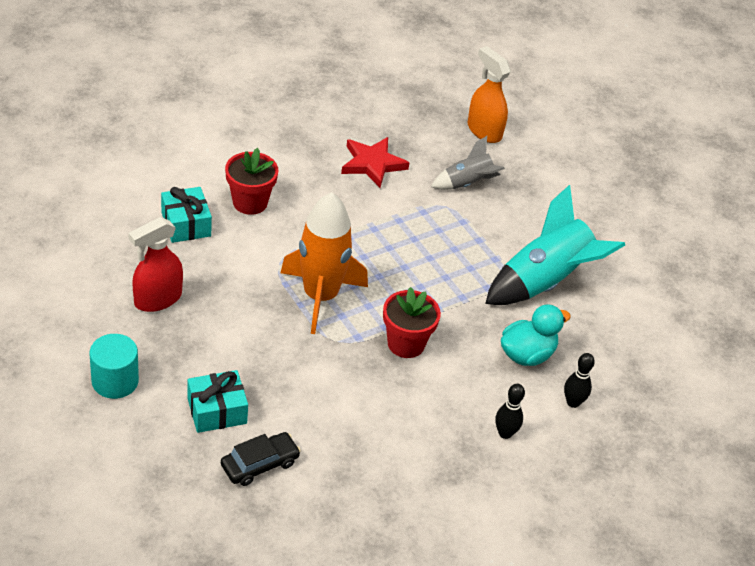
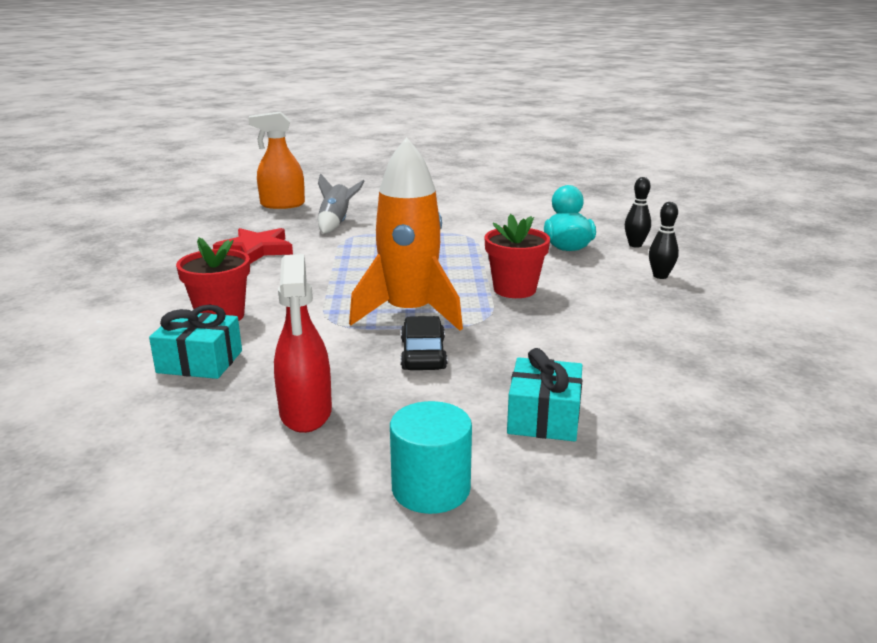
camera: 55 degrees left, 20 degrees down
(260, 464) = (652, 409): black car -> black car (423, 354)
(544, 282) = (486, 224): turquoise rocket -> none

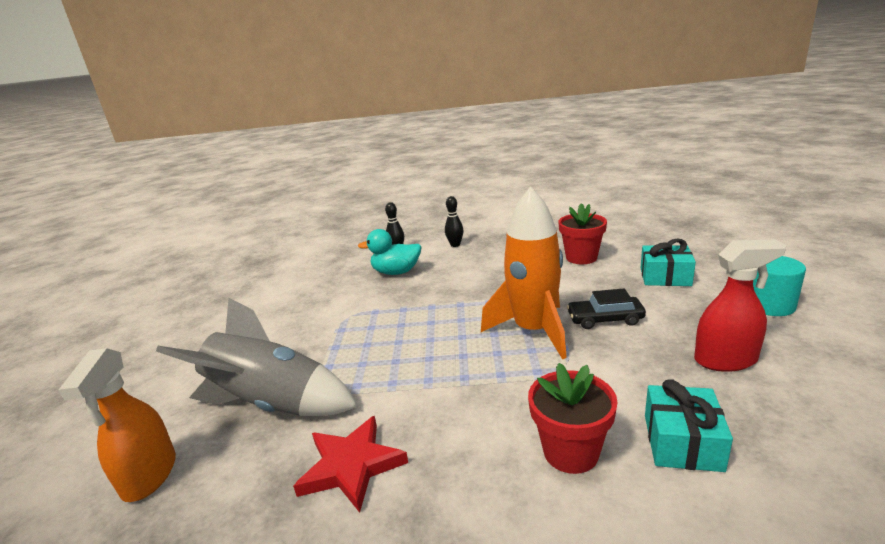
camera: 85 degrees left, 0 degrees up
(336, 223) = (272, 404): grey rocket -> grey rocket, size x1.80
(514, 289) = (480, 290): red flower pot -> red flower pot (581, 257)

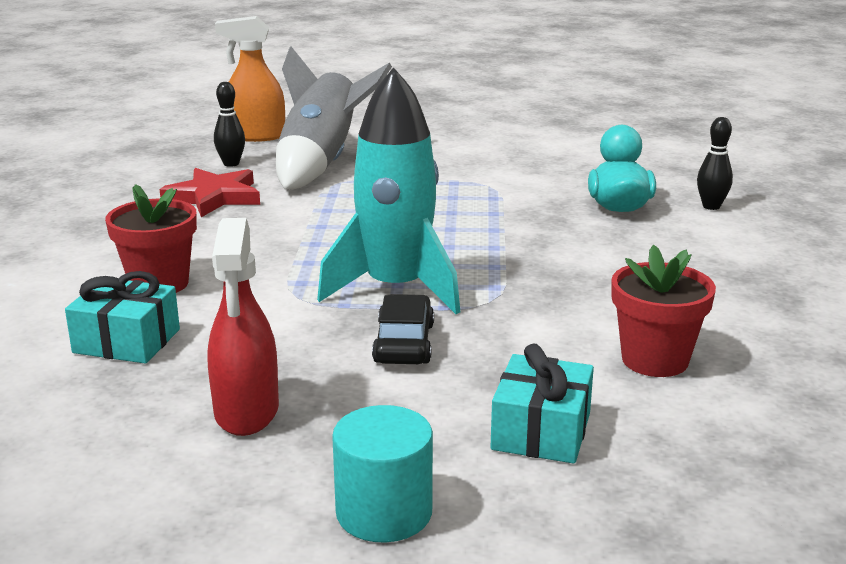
camera: 90 degrees right, 0 degrees up
(455, 245) = (735, 250): black bowling pin -> black bowling pin (231, 164)
(533, 330) = (396, 289): orange rocket -> turquoise rocket

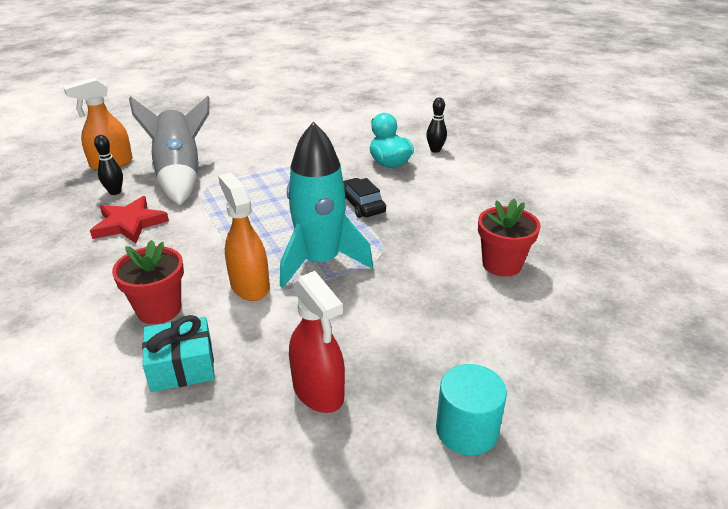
camera: 30 degrees left, 10 degrees up
(282, 289) = (249, 285): none -> orange spray bottle
(404, 343) = (363, 301): black car -> black car (361, 205)
(541, 431) = (492, 335): turquoise gift -> none

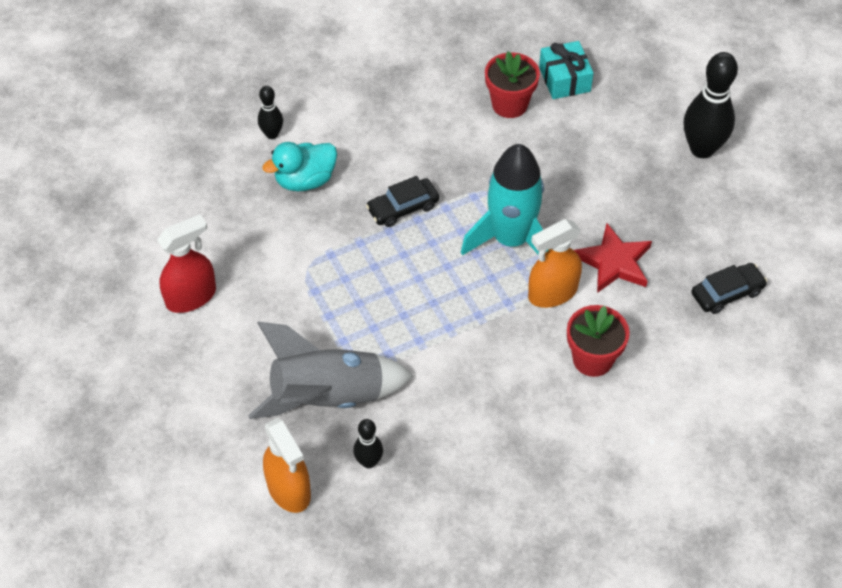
camera: 90 degrees left, 20 degrees up
(129, 224) = (444, 424): red star -> red star (614, 262)
(182, 366) = (662, 326): turquoise gift -> turquoise gift (564, 79)
(213, 435) = (727, 293): none -> black car
(318, 391) = (677, 233): red spray bottle -> red spray bottle (191, 297)
(466, 430) = (702, 149): turquoise cylinder -> black bowling pin

